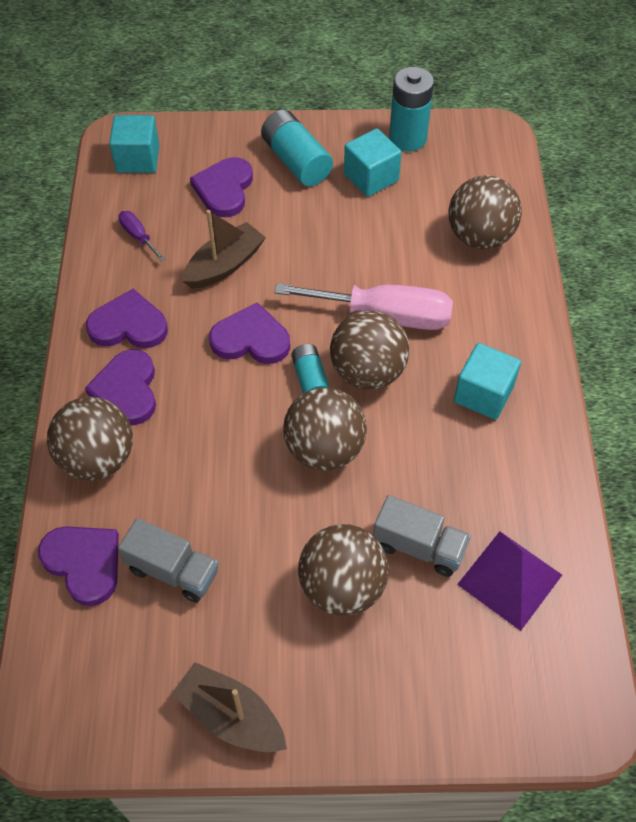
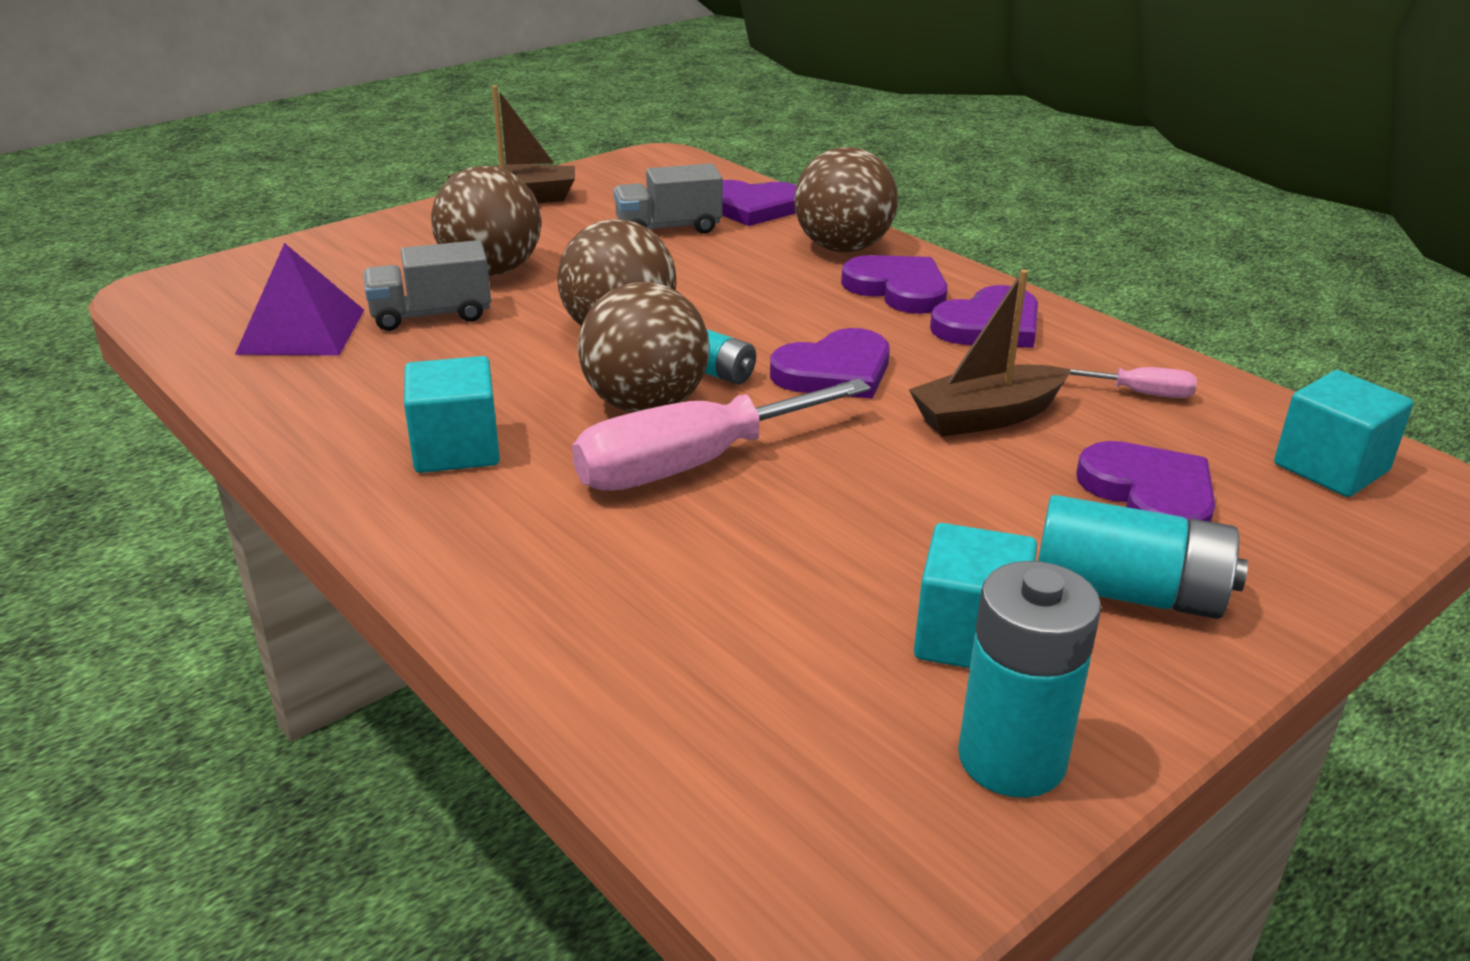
camera: 140 degrees right, 25 degrees down
(138, 236) = (1141, 393): purple screwdriver -> pink screwdriver
(225, 265) = (986, 417): brown boat -> brown boat turned 60 degrees clockwise
(479, 236) = (652, 643): brown ball -> none

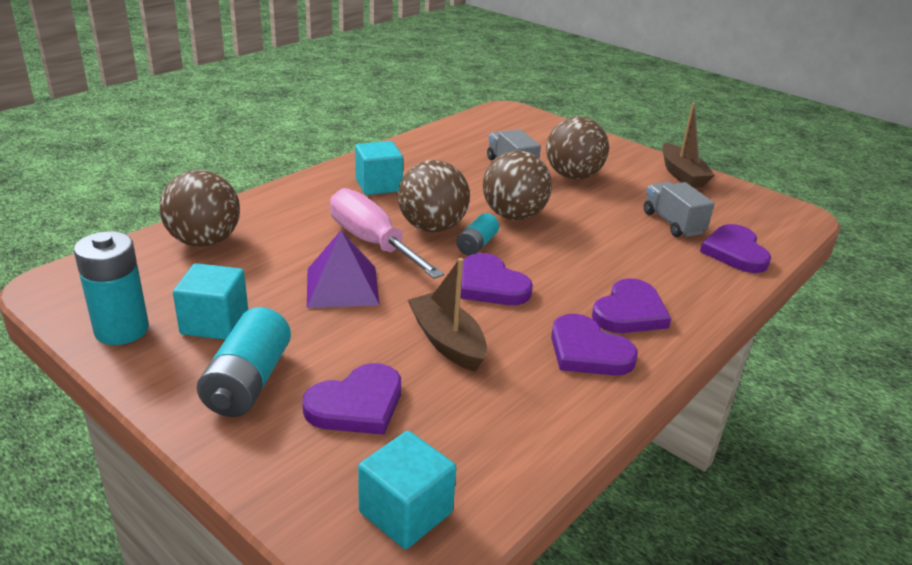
camera: 80 degrees right, 0 degrees up
(301, 331) = (480, 141): purple pyramid -> purple pyramid (342, 286)
(843, 248) = (687, 289): brown ball -> brown ball (204, 241)
(1141, 393) = (502, 419): pink screwdriver -> none

